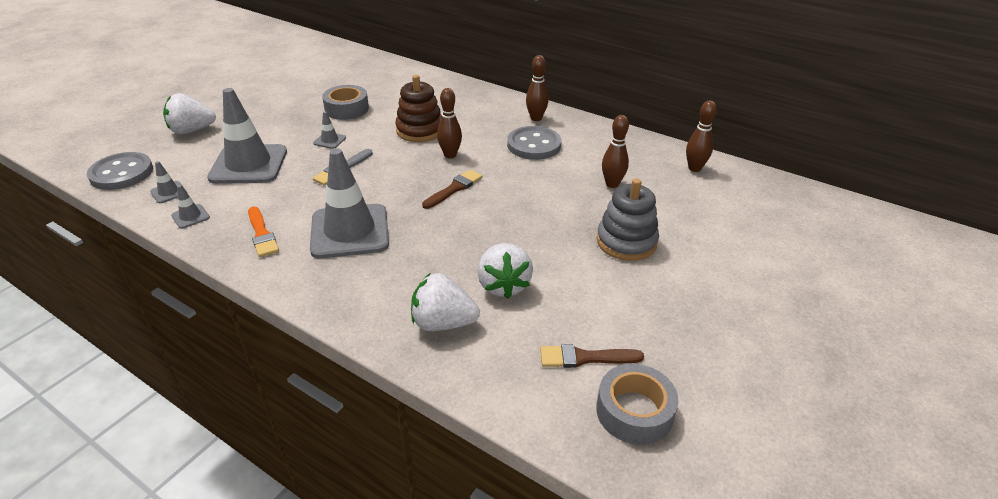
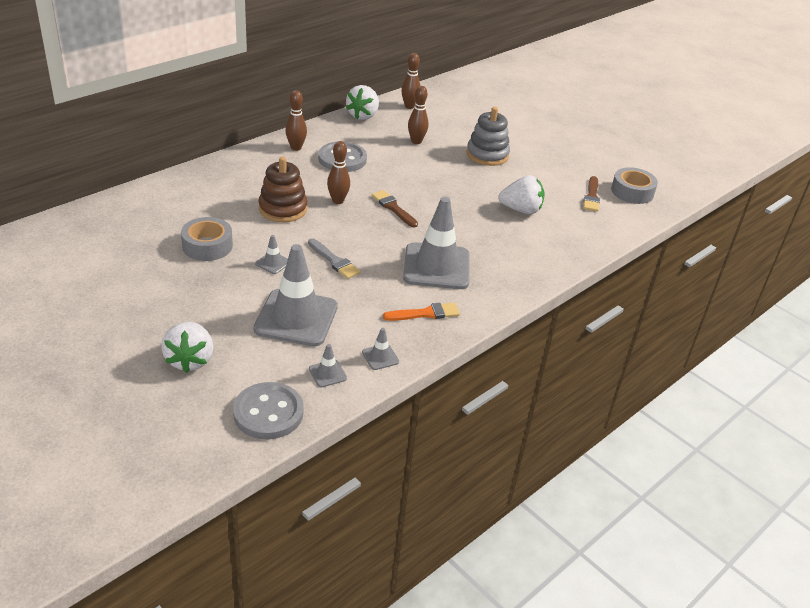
camera: 80 degrees left, 0 degrees up
(443, 323) = (554, 240): white strawberry -> white strawberry (363, 115)

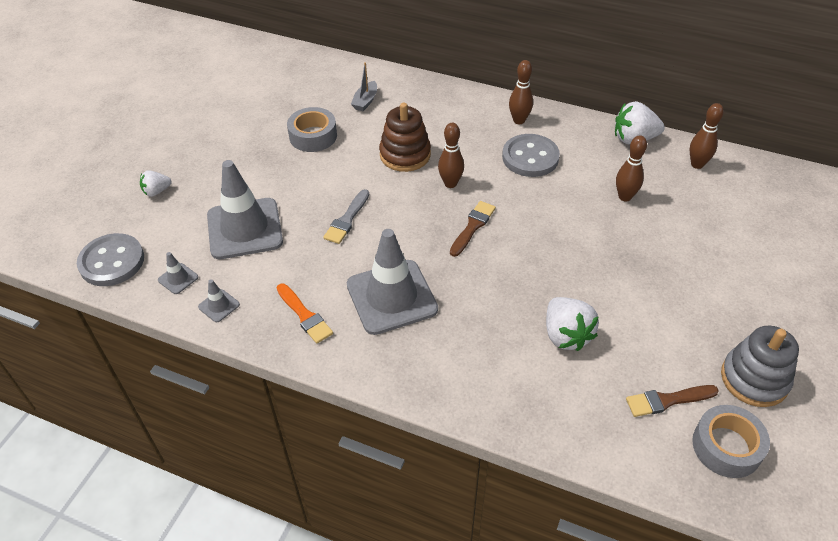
camera: 70 degrees right, 10 degrees up
(190, 205) = (365, 101): none -> grey boat
(190, 360) = (157, 191): white strawberry -> white strawberry, size x0.58
(273, 263) = (315, 183): grey traffic cone -> none
(487, 155) = (661, 265): grey stacking toy -> grey stacking toy (754, 379)

